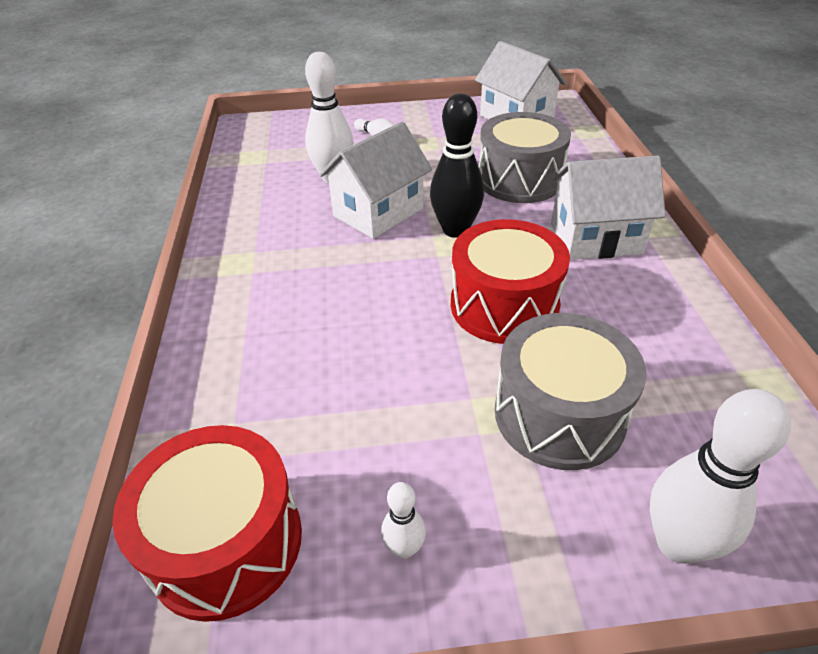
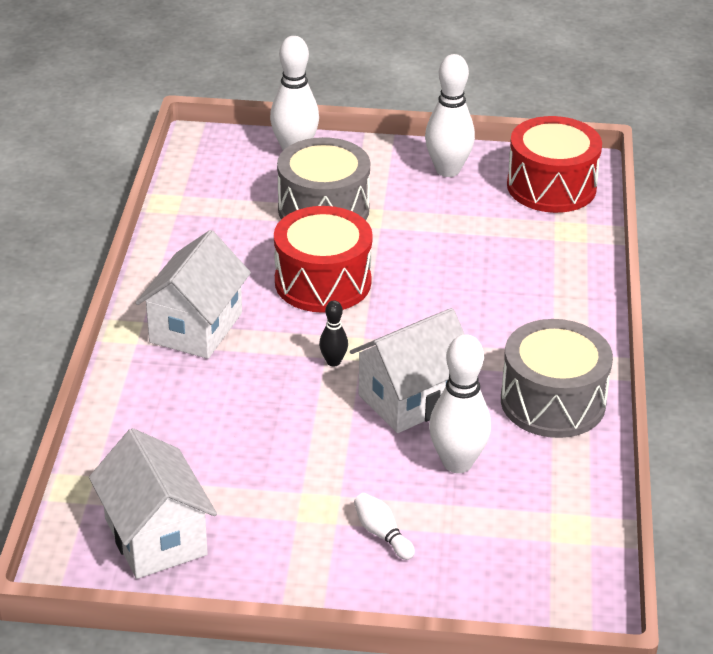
camera: 170 degrees left, 5 degrees down
(404, 548) = (448, 170): white bowling pin -> white bowling pin, size x1.98
(455, 230) = (333, 362): black bowling pin -> black bowling pin, size x0.50
(519, 180) = (225, 416): grey drum -> grey drum (553, 401)
(595, 238) = (196, 327): white house -> white house turned 75 degrees counterclockwise

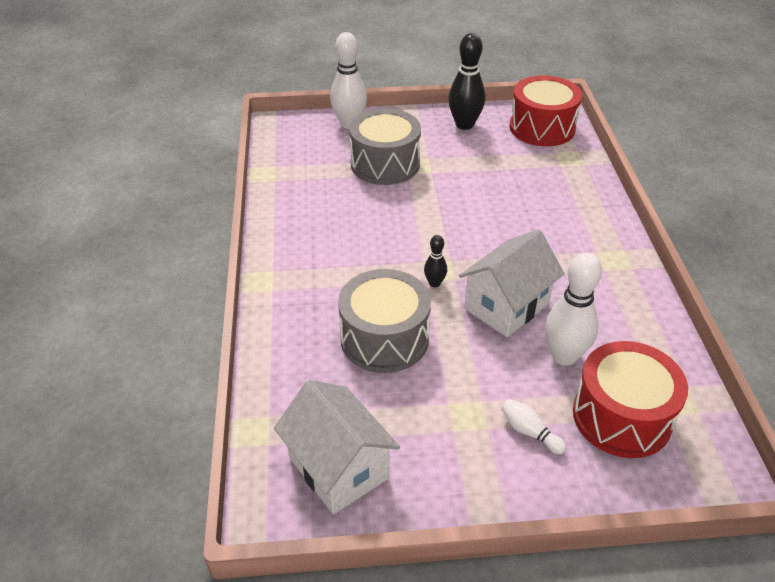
camera: 10 degrees left, 5 degrees up
(196, 327) = (317, 270): white house -> none
(323, 282) = (404, 219): red drum -> red drum (622, 417)
(448, 170) = (464, 125): white bowling pin -> black bowling pin
(553, 401) = (615, 292): grey drum -> grey drum (384, 338)

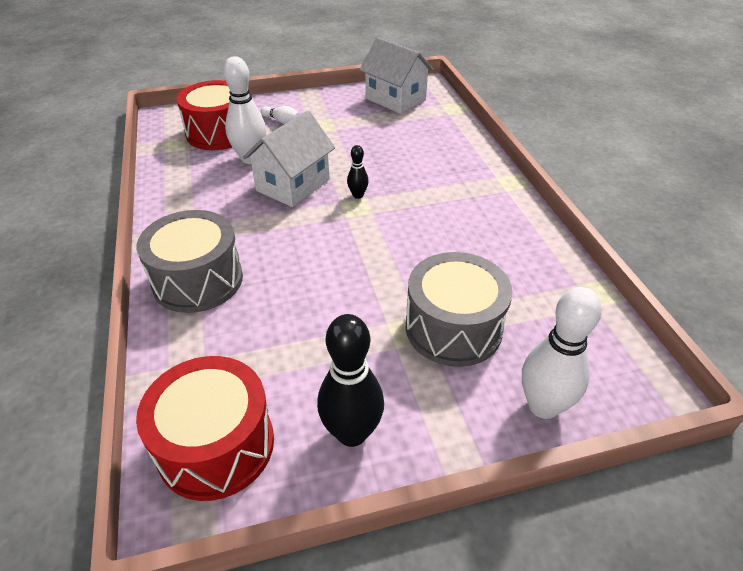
camera: 170 degrees right, 0 degrees up
(384, 338) = (389, 155): grey drum -> grey drum (198, 280)

